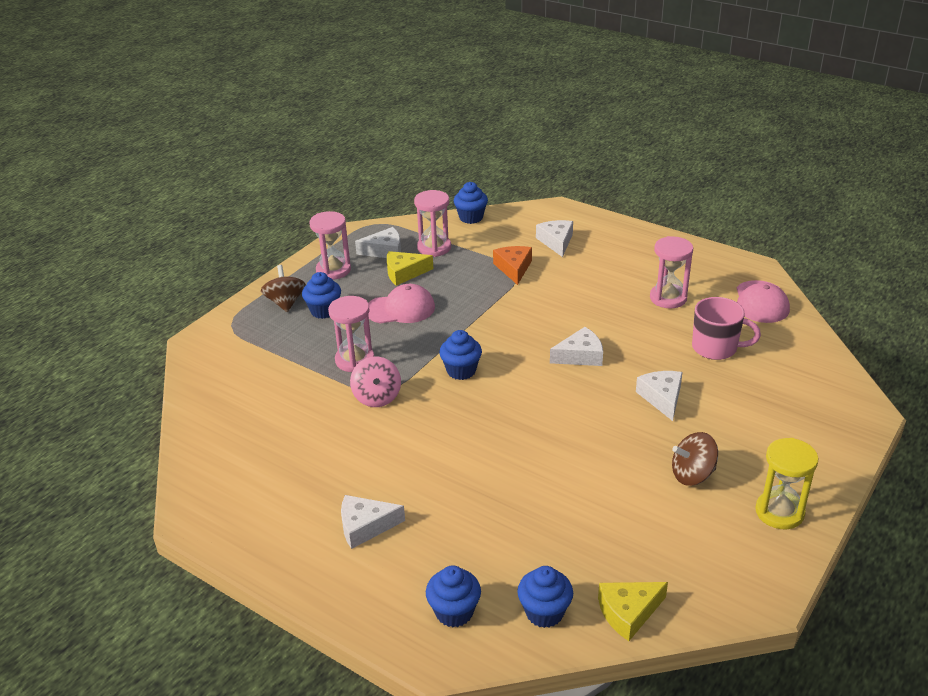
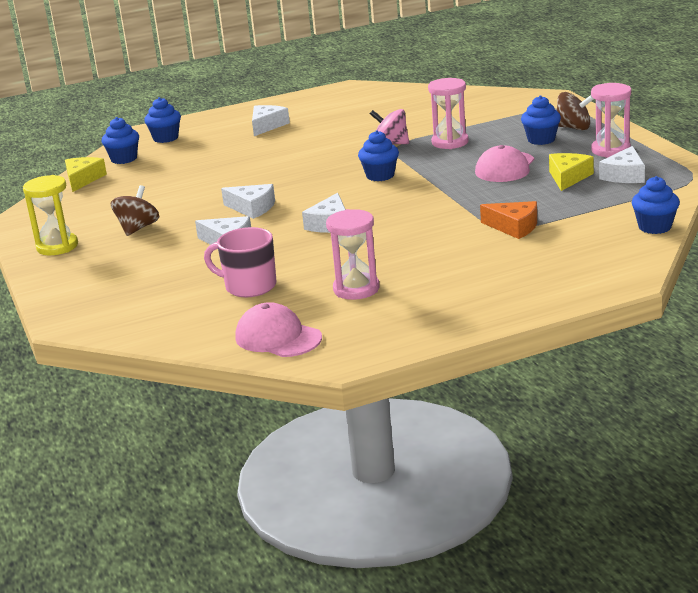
camera: 125 degrees right, 10 degrees down
(434, 248) = (604, 198): pink hourglass -> none
(556, 242) = (543, 260): white cheese -> white cheese (252, 208)
(716, 348) = (249, 286): pink mug -> pink mug turned 60 degrees clockwise

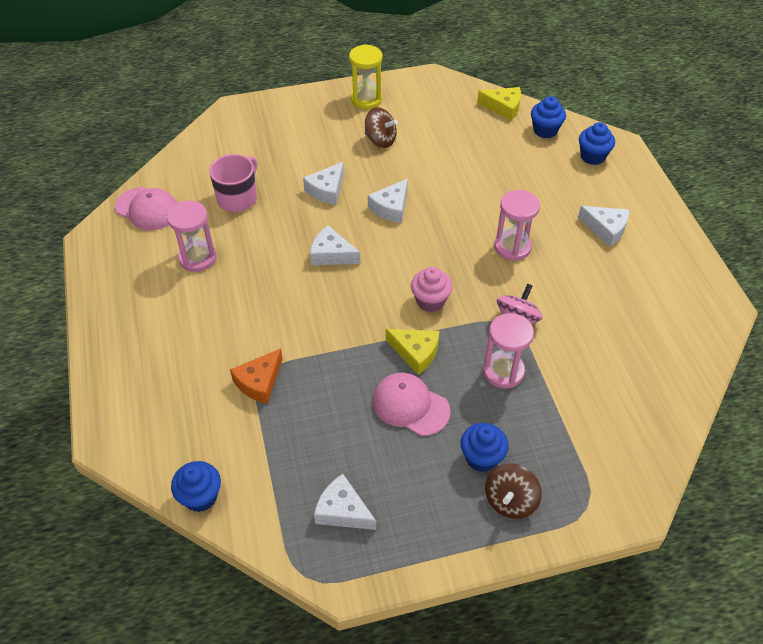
camera: 95 degrees right, 25 degrees up
(278, 337) = (147, 209): pink cap -> pink cap turned 75 degrees clockwise
(380, 176) = (430, 301): blue cupcake -> pink cupcake
(568, 177) = (359, 455): yellow cheese -> yellow cheese (416, 352)
(610, 150) = (422, 519): pink hourglass -> pink hourglass (512, 247)

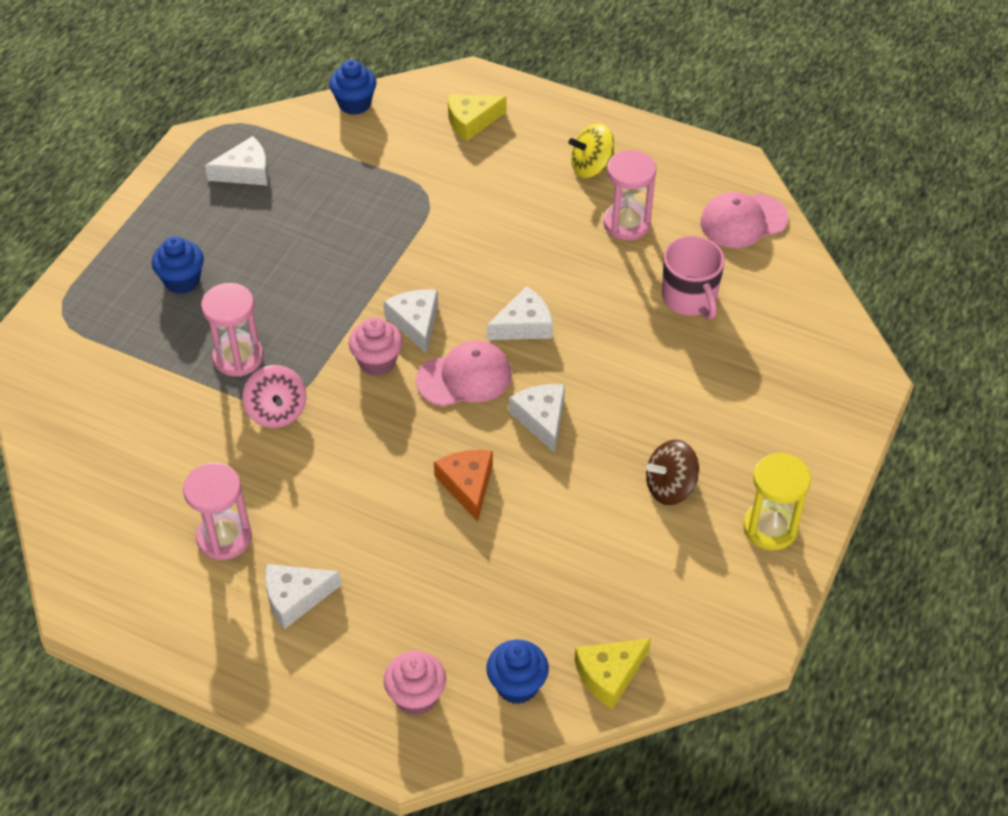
camera: 130 degrees right, 0 degrees up
(155, 305) = (591, 167): none -> yellow spinning top
(259, 382) = (423, 189): orange cheese -> orange cheese (467, 485)
(327, 190) = (628, 380): white cheese -> white cheese (415, 323)
(410, 406) = (284, 269): pink cap -> pink cap (464, 377)
(416, 352) = (332, 310): yellow cheese -> yellow cheese (471, 121)
(510, 501) = (127, 271): brown spinning top -> none
(512, 247) = (368, 484): pink hourglass -> pink hourglass (224, 537)
(592, 156) = (416, 696): blue cupcake -> pink cupcake

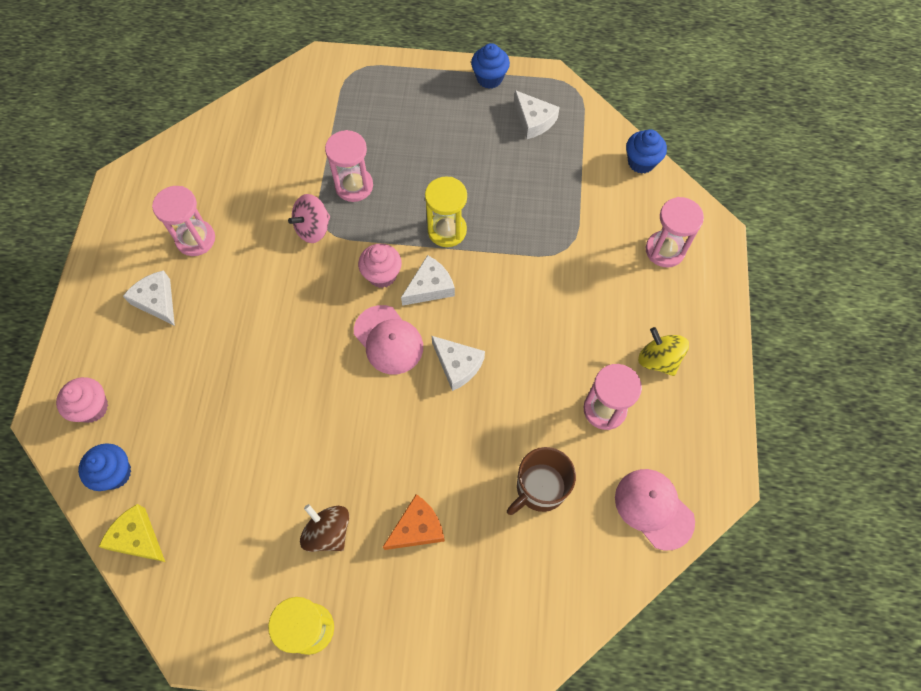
camera: 70 degrees right, 15 degrees up
(182, 281) = (411, 125): blue cupcake -> blue cupcake (489, 78)
(350, 288) = (447, 230): none -> yellow hourglass
(467, 485) = (285, 378): orange cheese -> orange cheese (417, 528)
(471, 121) = (665, 250): yellow cheese -> pink hourglass
(541, 419) = (366, 410): white cheese -> none
(690, 298) = (540, 488): pink mug -> brown mug

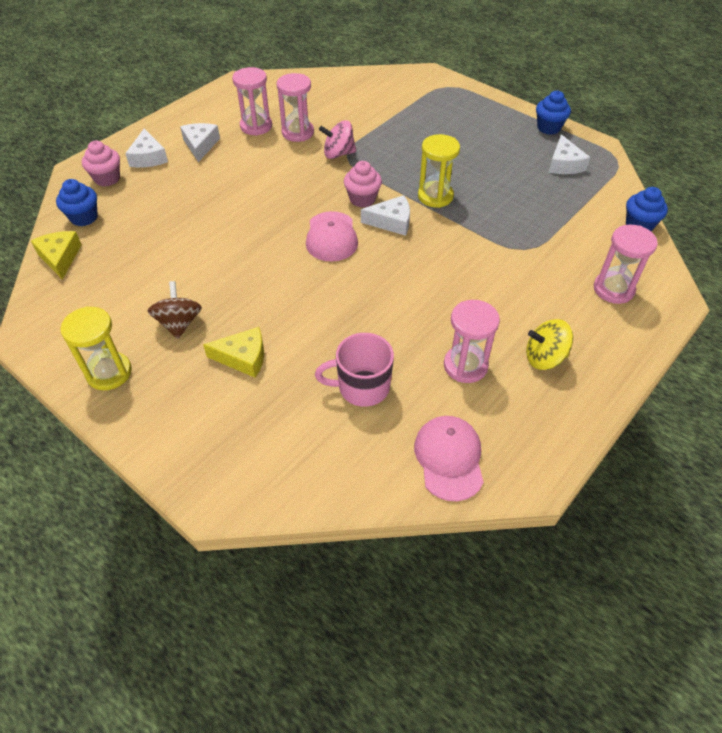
camera: 35 degrees right, 15 degrees down
(354, 186) = (389, 144): pink hourglass -> pink hourglass (297, 132)
(417, 528) = (243, 357): orange cheese -> yellow cheese
(457, 365) = (369, 276): white cheese -> white cheese (148, 157)
(540, 488) = (362, 387): brown mug -> pink mug
(658, 359) = (544, 358): yellow spinning top -> yellow spinning top turned 90 degrees counterclockwise

